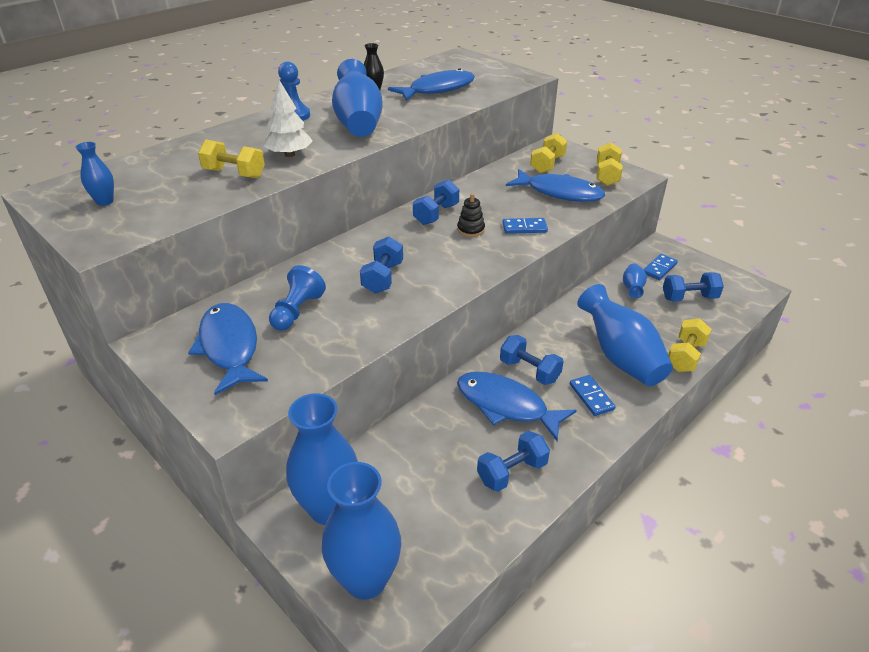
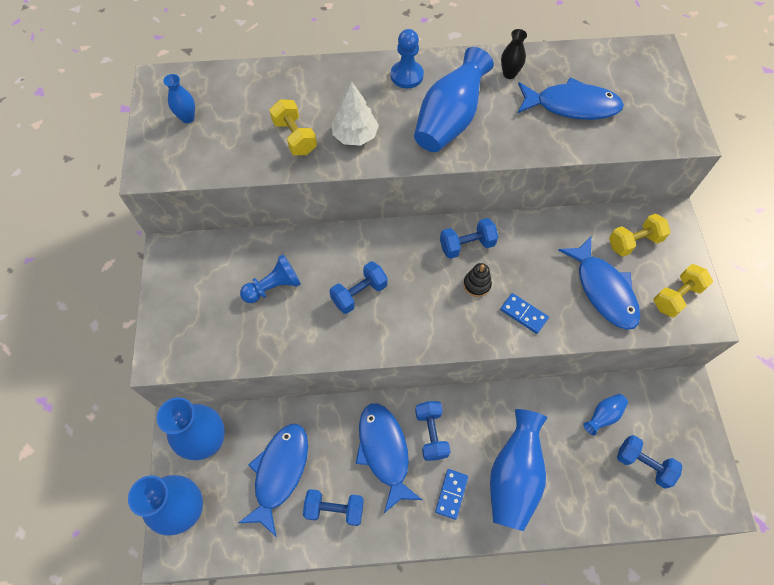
camera: 40 degrees right, 25 degrees up
(229, 347) = (207, 292): blue fish -> blue fish (279, 472)
(659, 268) = (654, 412): blue domino -> none
(685, 356) = (567, 518): yellow dumbbell -> none

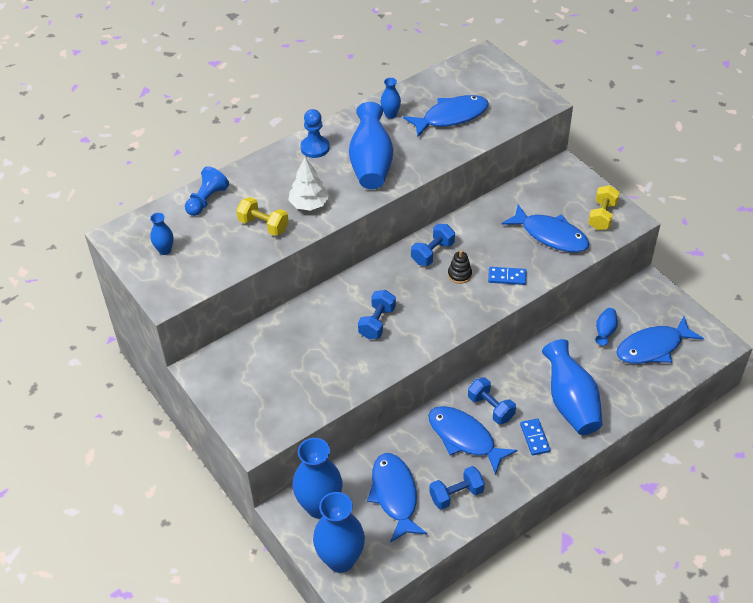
camera: 30 degrees left, 15 degrees down
(274, 287) = (306, 350): blue pawn -> blue pawn (206, 200)
(509, 74) = (390, 115): black vase -> blue vase
(634, 242) = (549, 195): yellow dumbbell -> none
(643, 464) = (653, 347): blue dumbbell -> blue fish

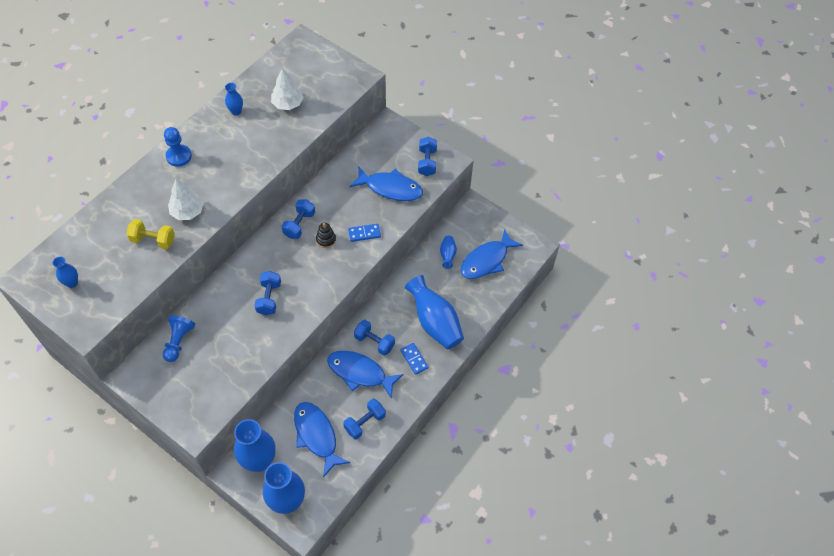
camera: 20 degrees left, 10 degrees up
(206, 200) = (96, 226): blue pawn -> blue pawn (178, 341)
(371, 164) = (231, 162): blue vase -> none
(451, 117) = (287, 104): blue fish -> white tree
(602, 216) = (427, 162): yellow dumbbell -> blue dumbbell

